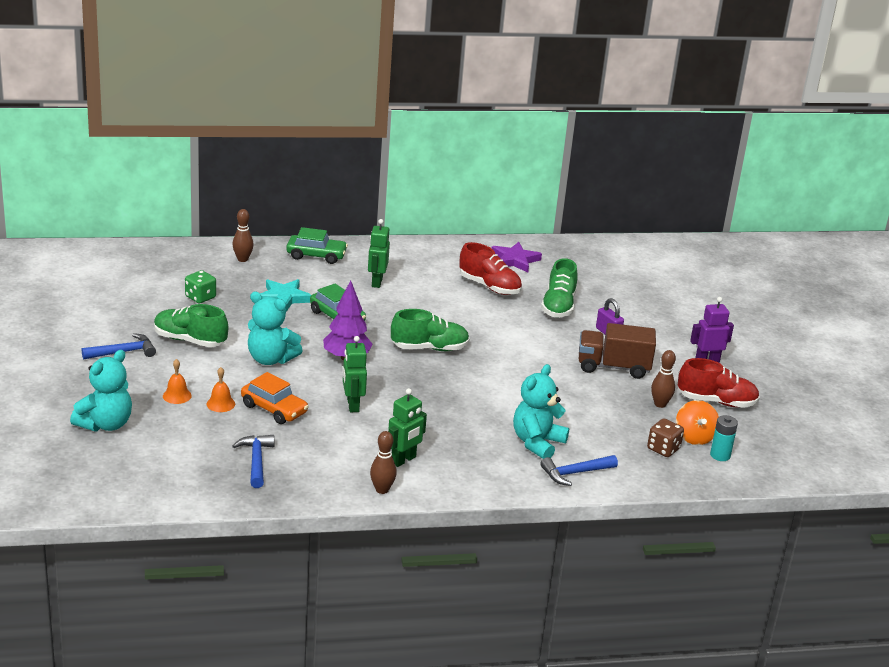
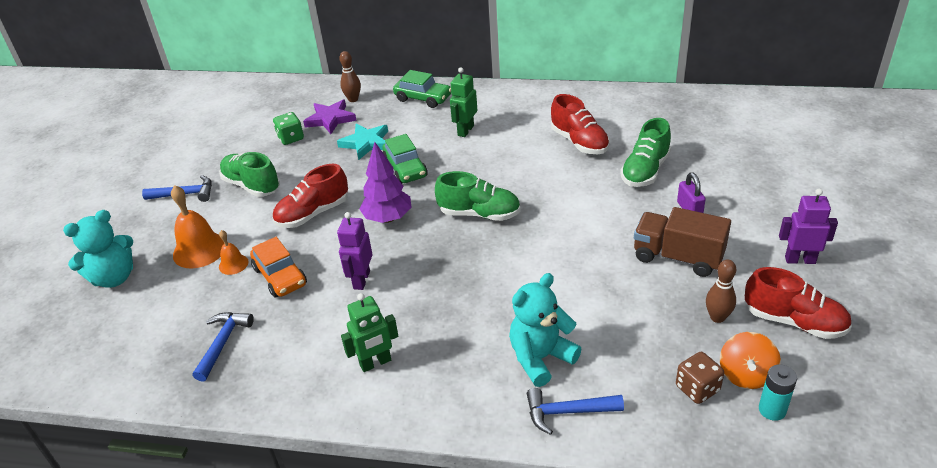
camera: 25 degrees right, 10 degrees up
(177, 396) = (199, 250): orange bell -> orange bell, size x1.85
(270, 359) = (313, 214): turquoise teddy bear -> red shoe
(352, 405) = (361, 280): green robot -> purple robot
(382, 490) = (329, 404): brown bowling pin -> none
(515, 260) = (620, 112): purple star -> purple star (330, 119)

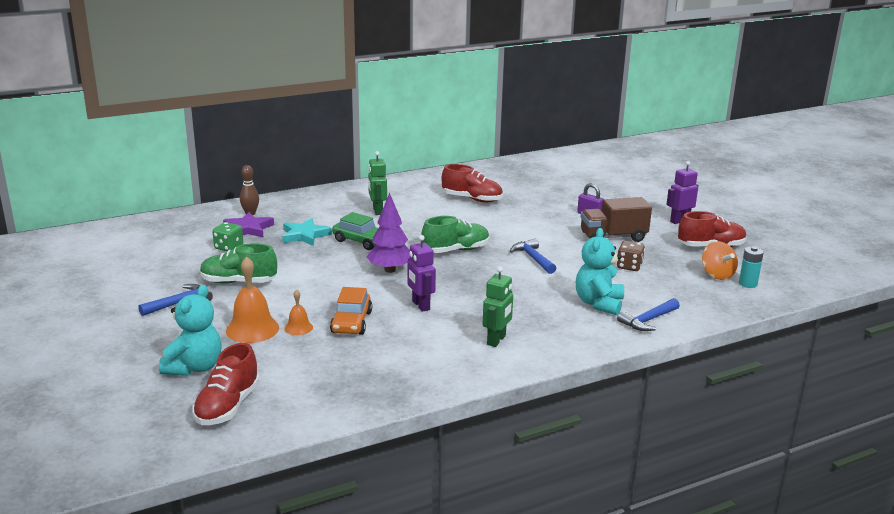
camera: 40 degrees left, 15 degrees down
(223, 343) = (362, 369): blue hammer -> blue hammer (533, 258)
(280, 276) = (351, 322): orange car -> orange car turned 75 degrees clockwise
(313, 214) = (323, 283): red shoe -> red shoe (227, 406)
(423, 98) = (313, 201): green car -> none
(645, 171) = (537, 203): green shoe -> none
(697, 388) = (701, 288): brown dice -> brown dice (629, 266)
(717, 317) = (671, 256): brown bowling pin -> none

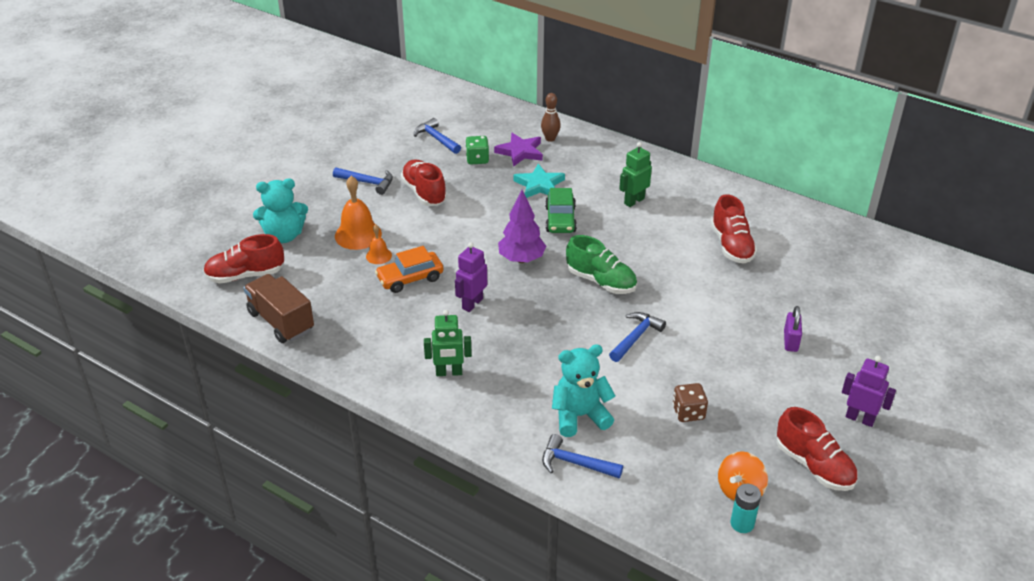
camera: 60 degrees right, 15 degrees up
(167, 255) = (436, 138): none -> blue hammer
(238, 282) = (424, 192): green shoe -> red shoe
(613, 237) = (750, 378): brown truck -> brown truck (281, 321)

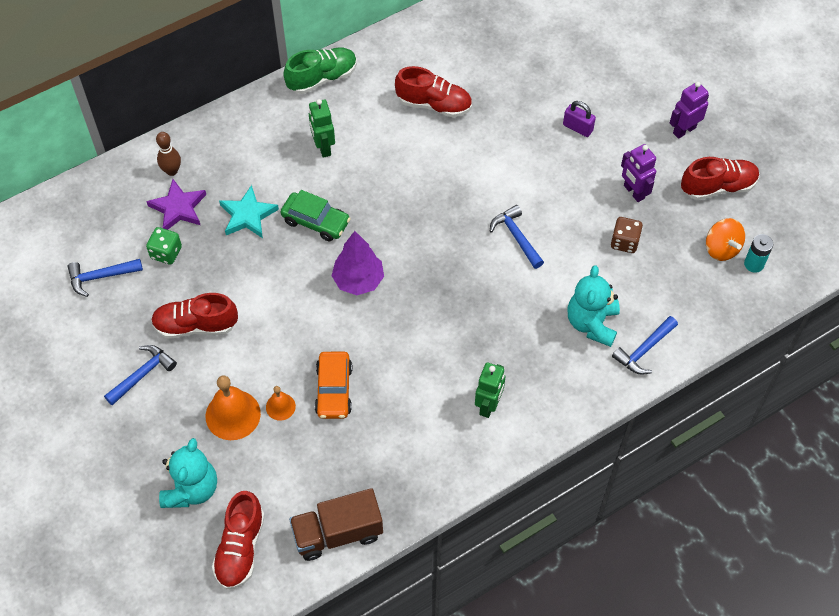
camera: 65 degrees left, 20 degrees up
(472, 304) = (402, 349): purple robot -> purple robot (633, 192)
(601, 281) = (427, 229): green shoe -> green shoe (322, 78)

